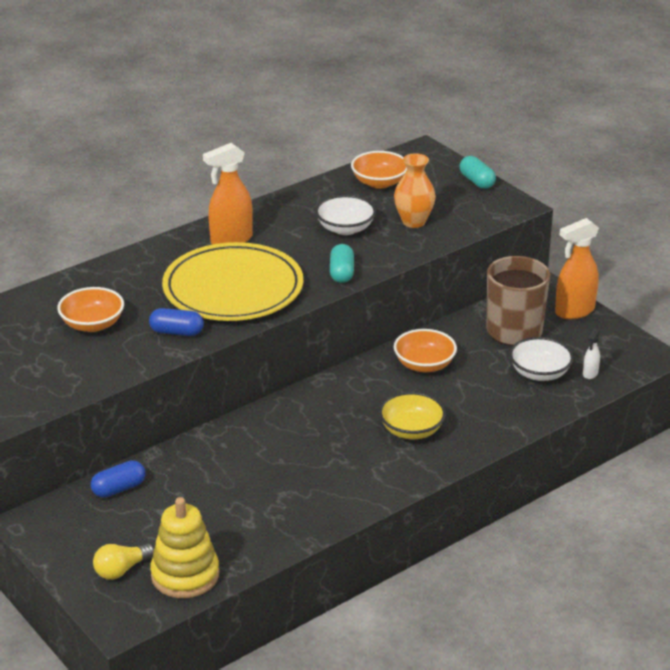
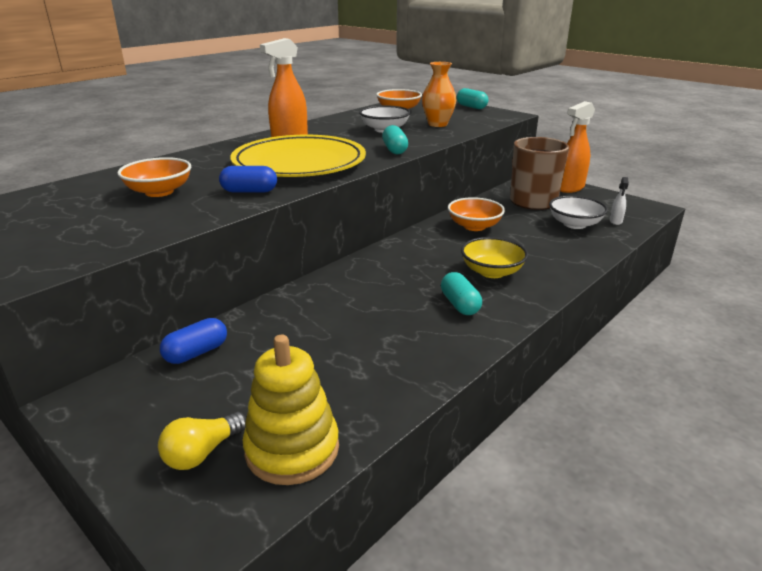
camera: 10 degrees left, 5 degrees down
(362, 466) = (460, 304): none -> turquoise capsule

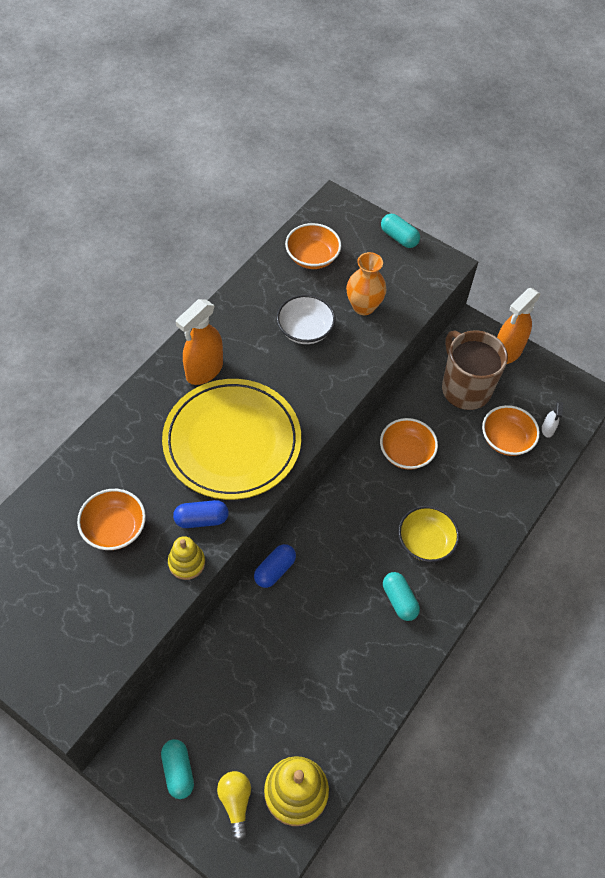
camera: 10 degrees left, 30 degrees up
(196, 353) = (193, 692): blue capsule -> blue capsule (274, 570)
(202, 453) = (235, 803): yellow light bulb -> yellow light bulb turned 135 degrees clockwise
(220, 209) = (186, 563): none -> yellow stacking toy
(395, 150) = (325, 395): turquoise capsule -> turquoise capsule (178, 771)
(574, 224) = (506, 439): white bowl -> orange bowl

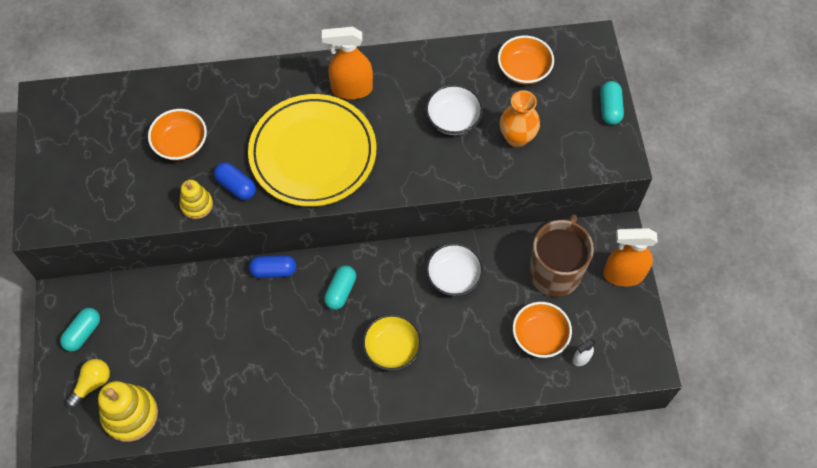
camera: 50 degrees right, 5 degrees up
(399, 600) = (328, 368): turquoise capsule -> turquoise capsule (341, 291)
(406, 452) = (453, 277): orange bowl -> white bowl

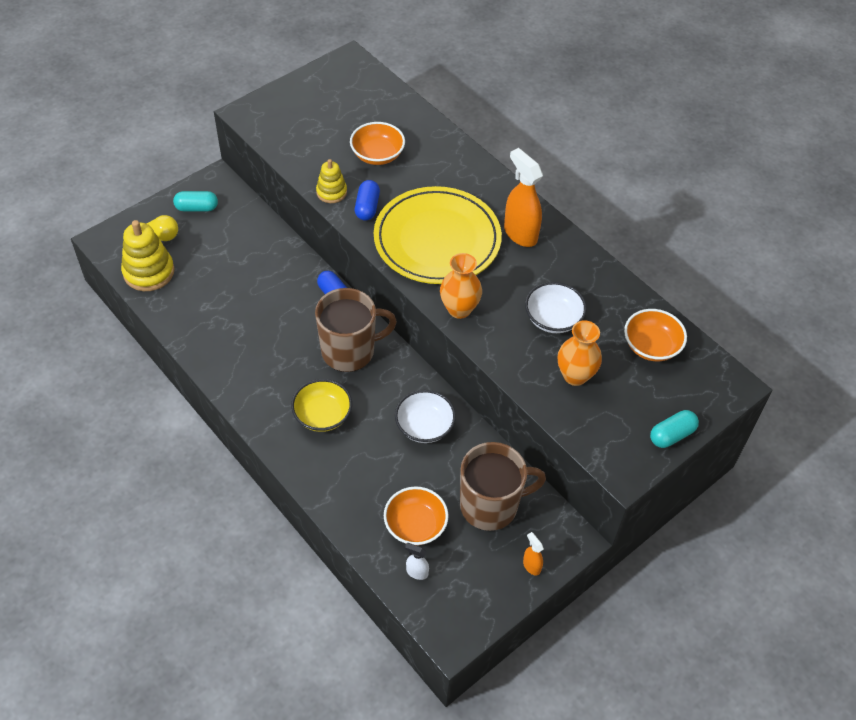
camera: 55 degrees right, 10 degrees down
(341, 291) = (349, 351): turquoise capsule -> brown mug
(397, 180) = (459, 309): none -> orange vase
(623, 275) = (531, 566): orange spray bottle -> orange spray bottle, size x0.48

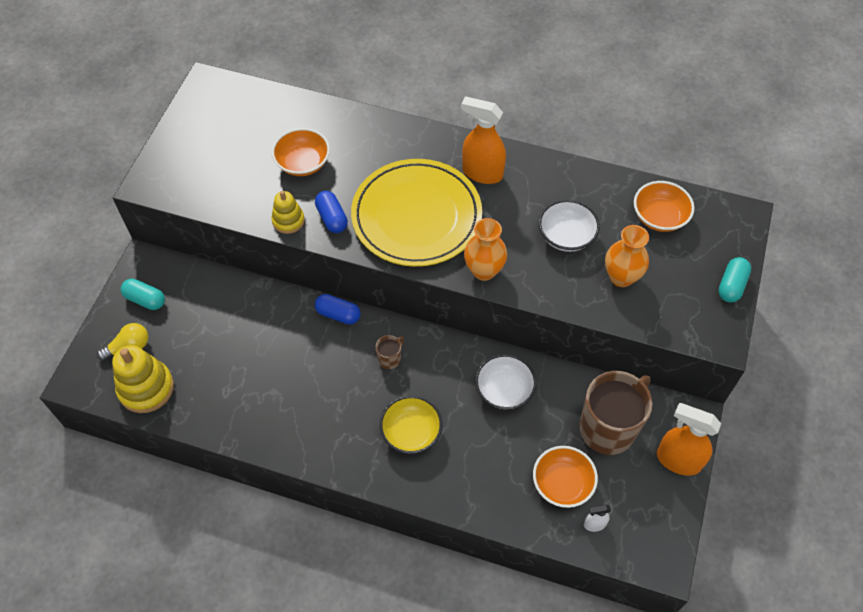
camera: 30 degrees left, 5 degrees up
(197, 208) = (145, 300): turquoise capsule -> turquoise capsule turned 60 degrees clockwise
(349, 351) = (390, 359): brown mug -> brown mug, size x0.42
(531, 566) = (677, 460): orange spray bottle -> orange spray bottle, size x2.10

